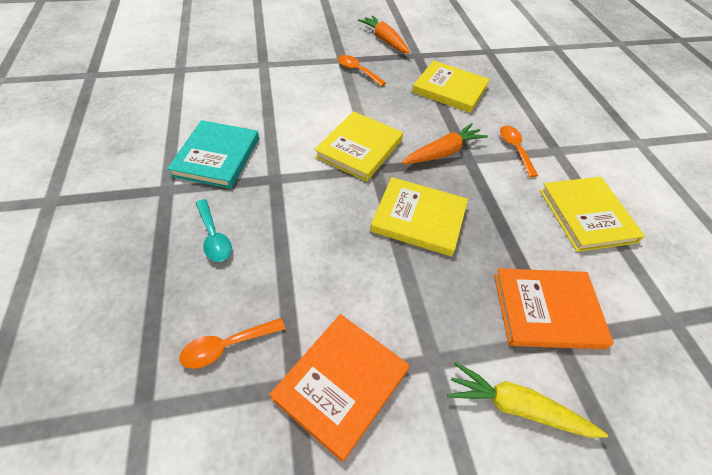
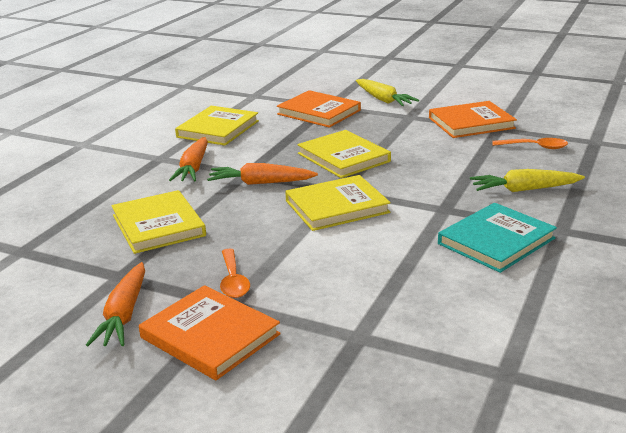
camera: 140 degrees left, 25 degrees down
(214, 237) = (524, 190): turquoise spoon -> yellow carrot
(333, 44) = (210, 336): none -> orange book
(515, 149) = (193, 168): orange spoon -> orange carrot

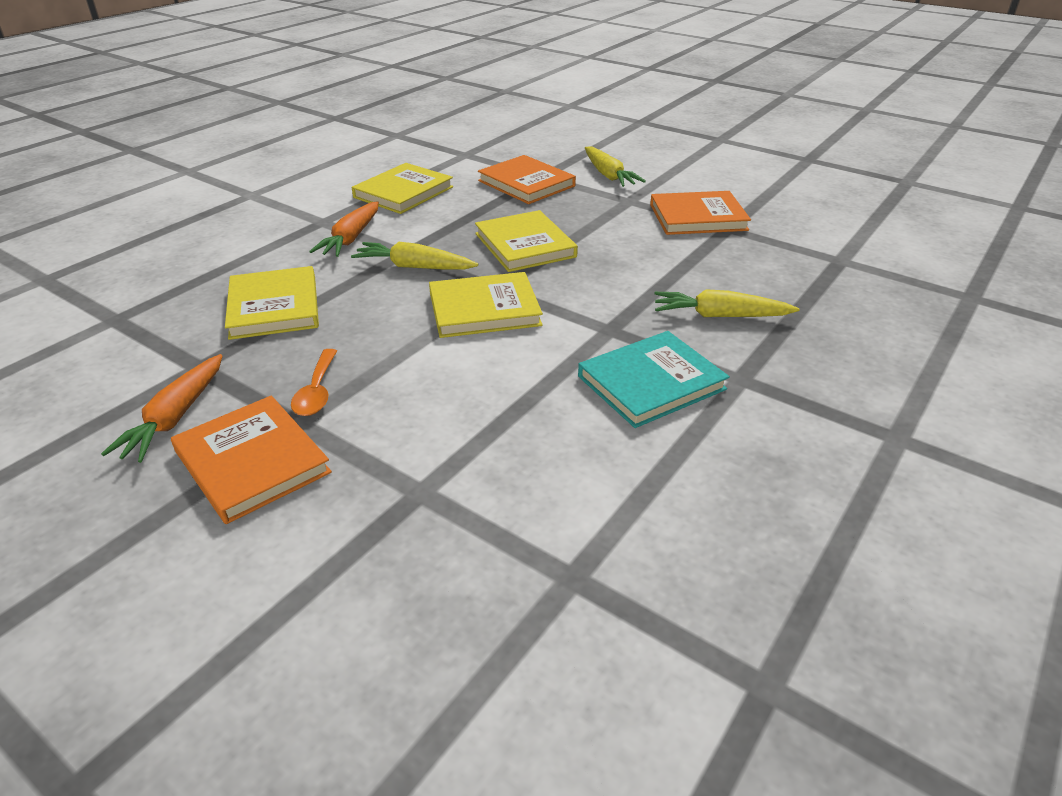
camera: 10 degrees right, 10 degrees up
(260, 183) = (414, 267): orange carrot -> yellow carrot
(535, 147) = (761, 258): orange spoon -> none

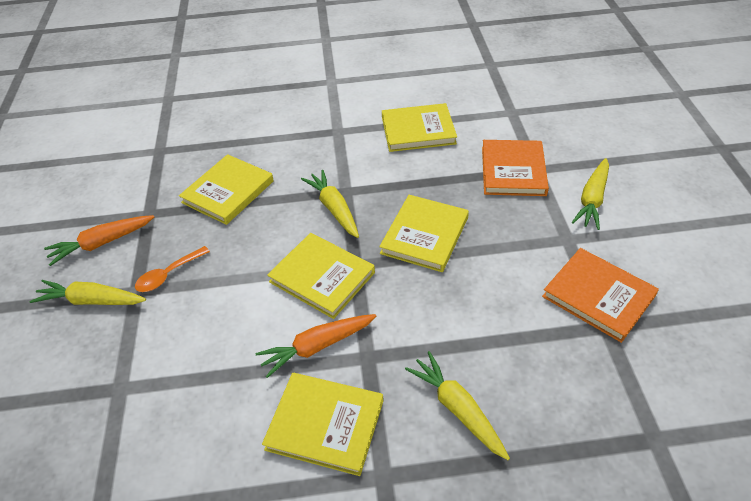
camera: 50 degrees right, 10 degrees up
(252, 462) = (91, 301): orange book -> yellow carrot
(351, 238) = (333, 157): orange carrot -> orange carrot (317, 347)
(651, 383) = (325, 425): turquoise book -> yellow book

